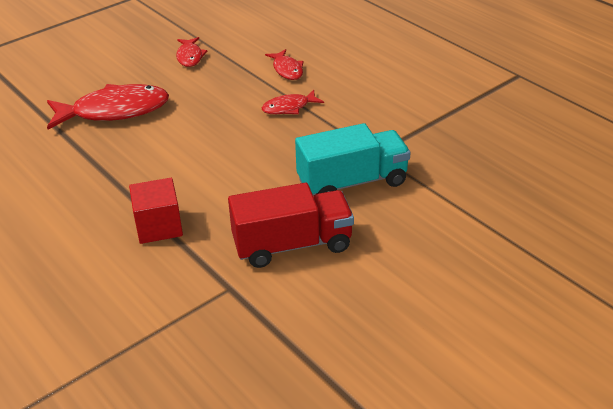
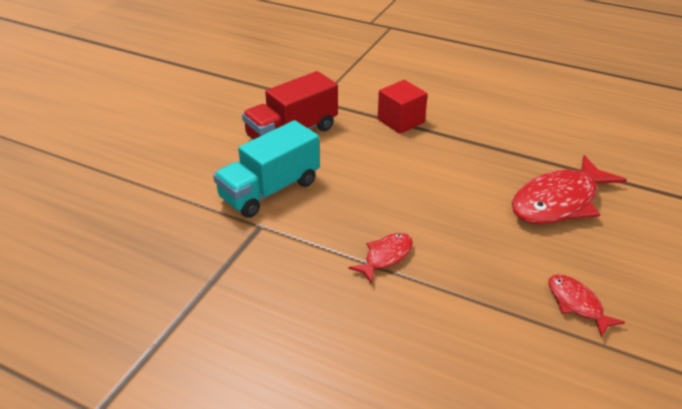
camera: 155 degrees right, 0 degrees up
(287, 70) = (433, 318): red fish -> none

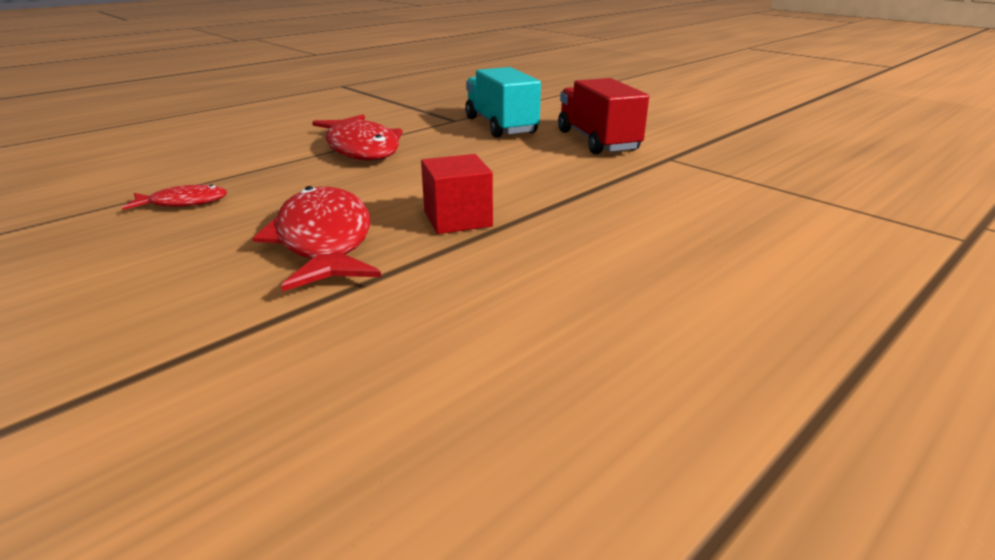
camera: 110 degrees right, 10 degrees down
(385, 257) = (361, 148): red fish -> red fish, size x1.95
(401, 121) = (594, 190): red cube -> red cube (457, 219)

